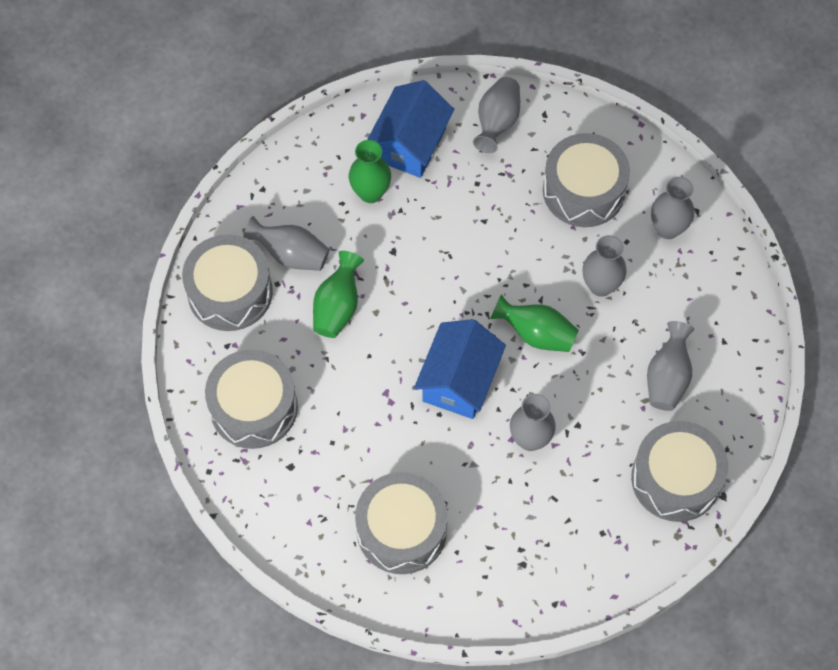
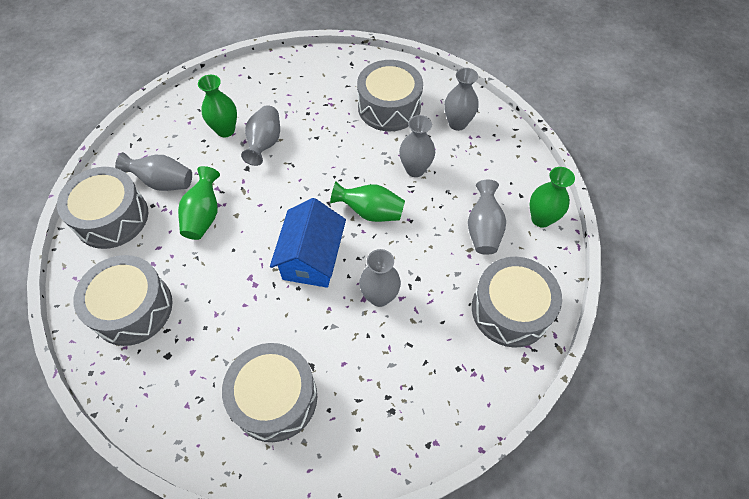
camera: 10 degrees left, 5 degrees down
(410, 144) = (253, 94): blue house -> none
(497, 122) = (317, 73): grey vase -> grey vase (265, 144)
(740, 375) = (541, 219): none -> green vase

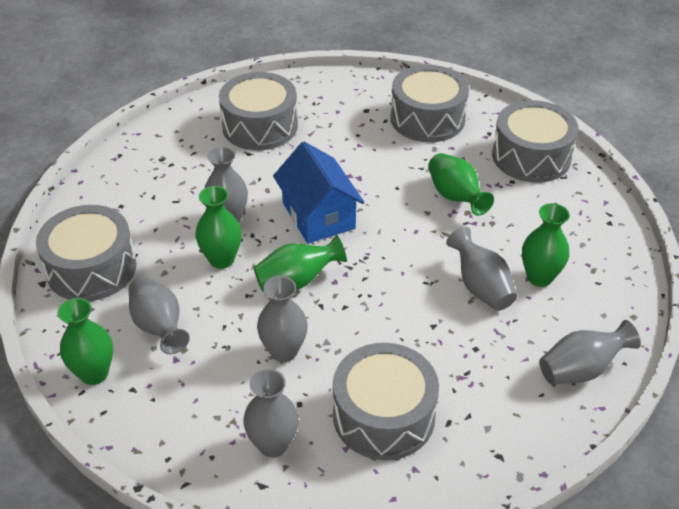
camera: 145 degrees right, 15 degrees down
(163, 182) = (529, 201): grey vase -> grey vase (581, 369)
(409, 260) = (221, 259): none -> green vase

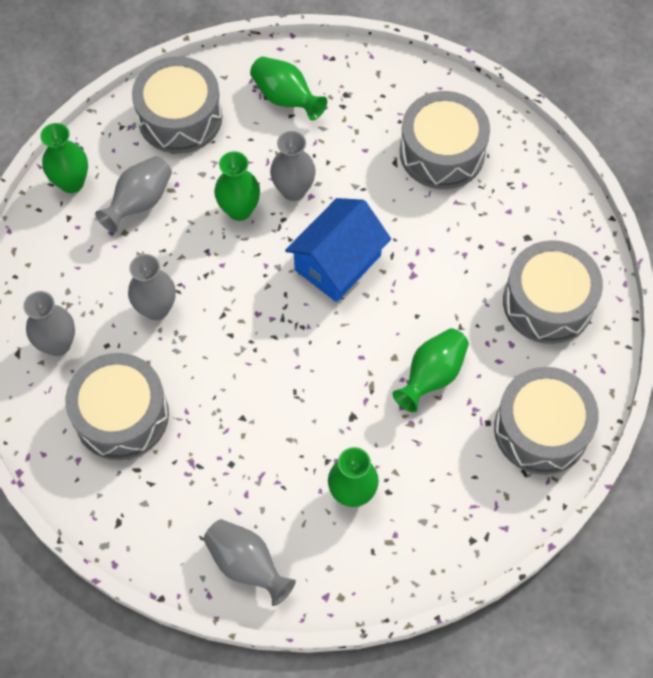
camera: 65 degrees right, 20 degrees up
(297, 280) = (243, 282): green vase -> green vase (286, 98)
(480, 287) = (312, 442): grey vase -> none

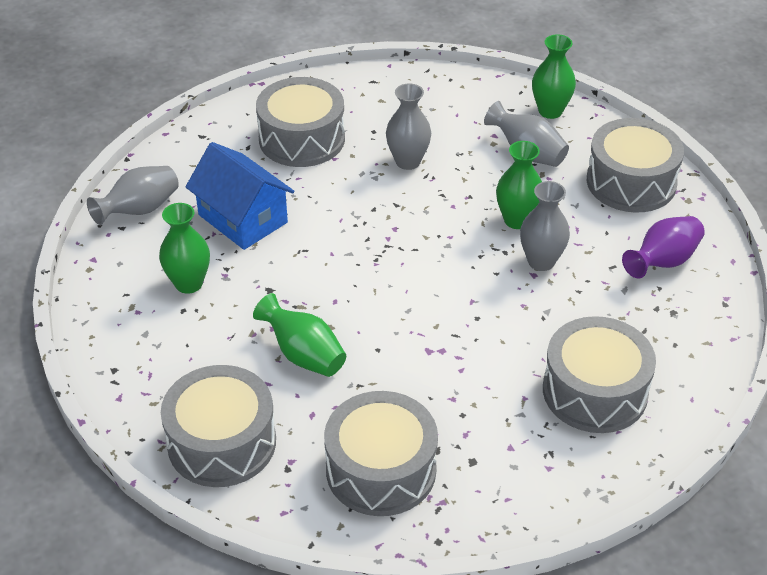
camera: 95 degrees right, 20 degrees down
(58, 344) = (378, 103): grey vase -> none
(286, 98) = (663, 262): green vase -> purple vase
(337, 263) = (449, 290): blue house -> blue house (243, 218)

